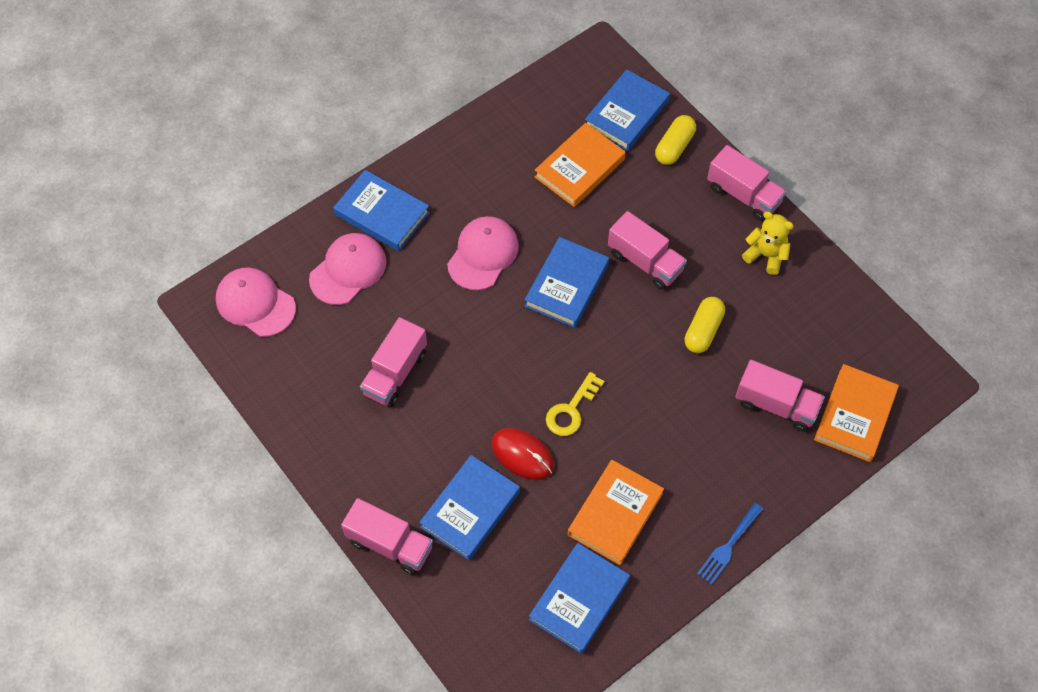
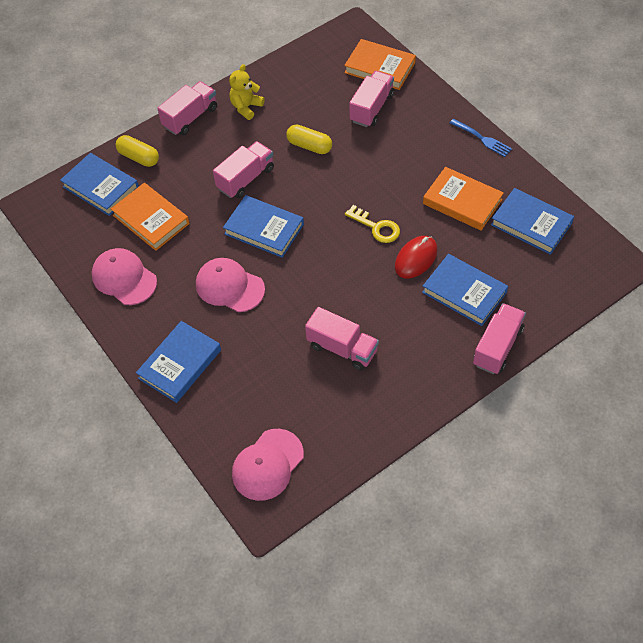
camera: 85 degrees left, 5 degrees down
(348, 270) = (237, 389): pink cap -> pink cap (124, 278)

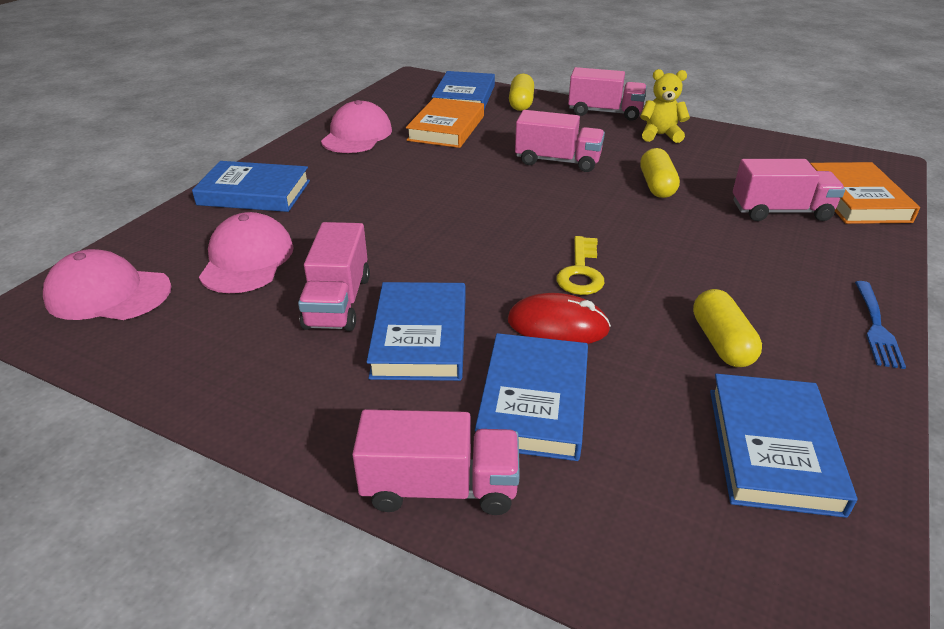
camera: 60 degrees right, 20 degrees down
(229, 287) = (388, 193): pink cap -> pink cap (247, 260)
(264, 229) = (494, 191): blue book -> blue book (420, 337)
(462, 202) = (721, 342): orange book -> yellow capsule

